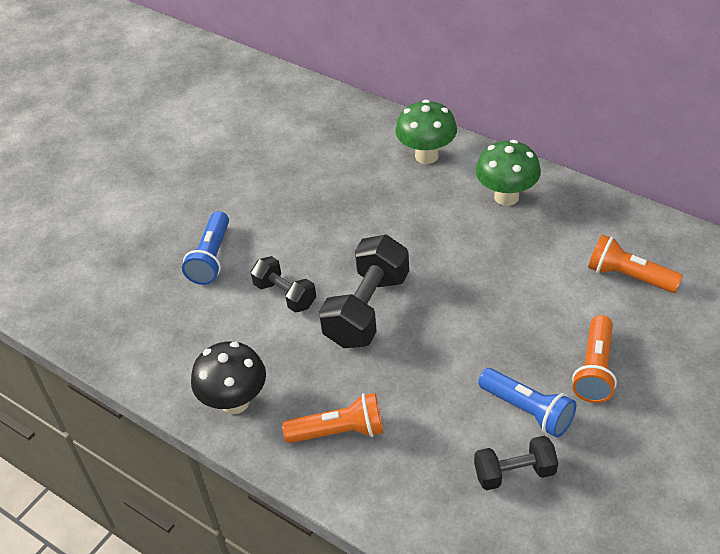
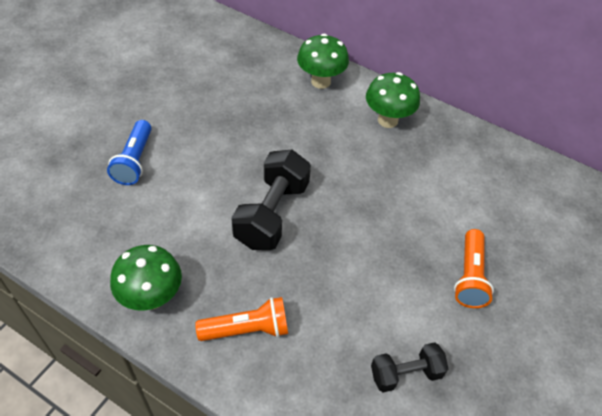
camera: 10 degrees left, 5 degrees up
(235, 402) = (152, 297): black mushroom -> green mushroom
(285, 295) = (199, 197): black dumbbell -> none
(527, 410) = (414, 313): blue flashlight -> none
(629, 276) = (492, 194): orange flashlight -> none

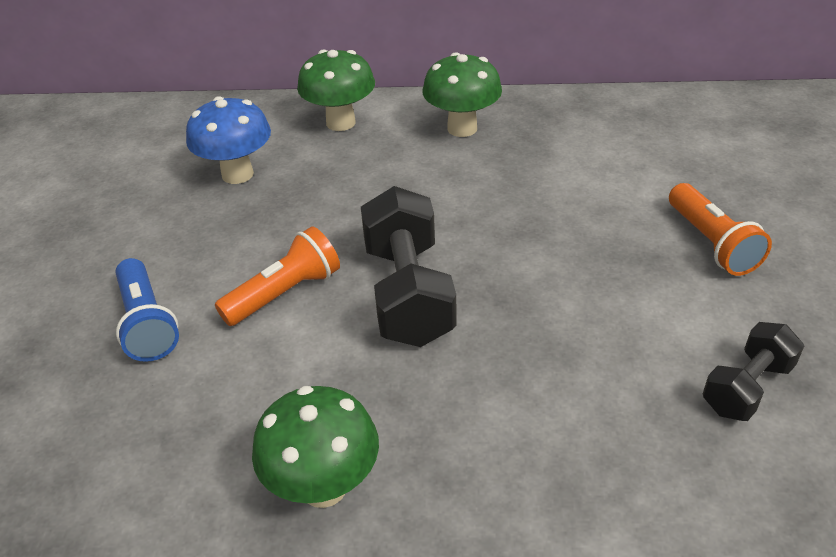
camera: 25 degrees left, 10 degrees down
(240, 90) = (237, 174): none -> blue mushroom
(247, 329) = (500, 450): orange flashlight -> orange flashlight (285, 293)

